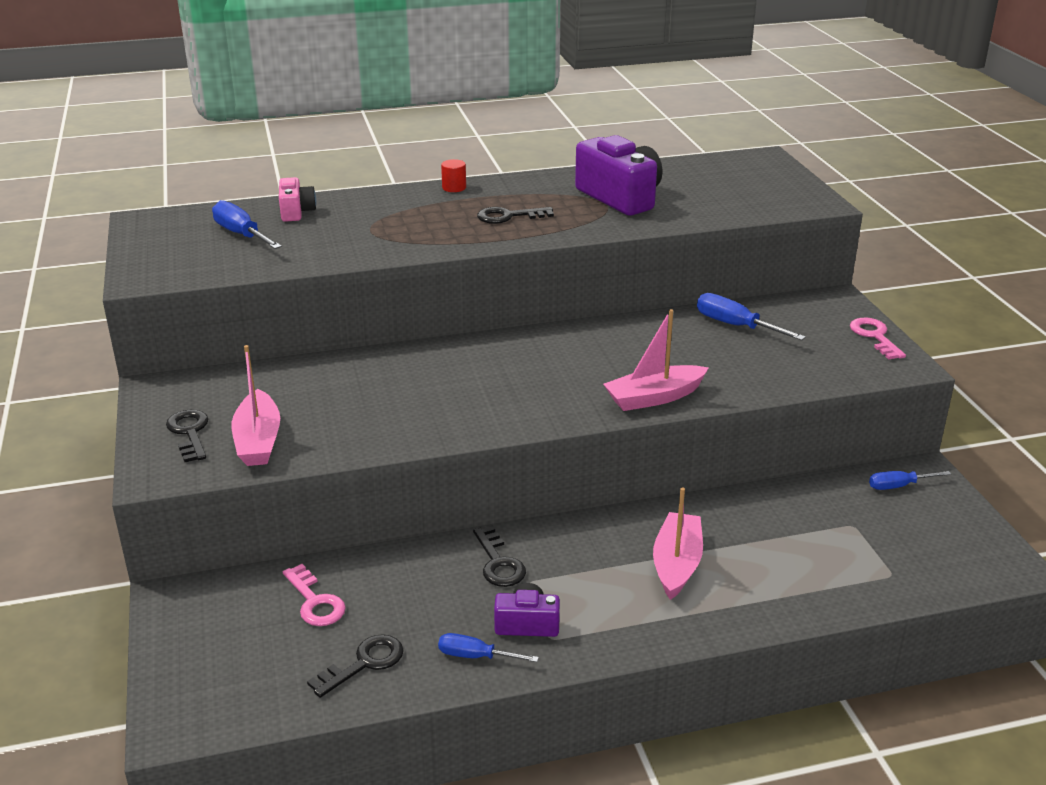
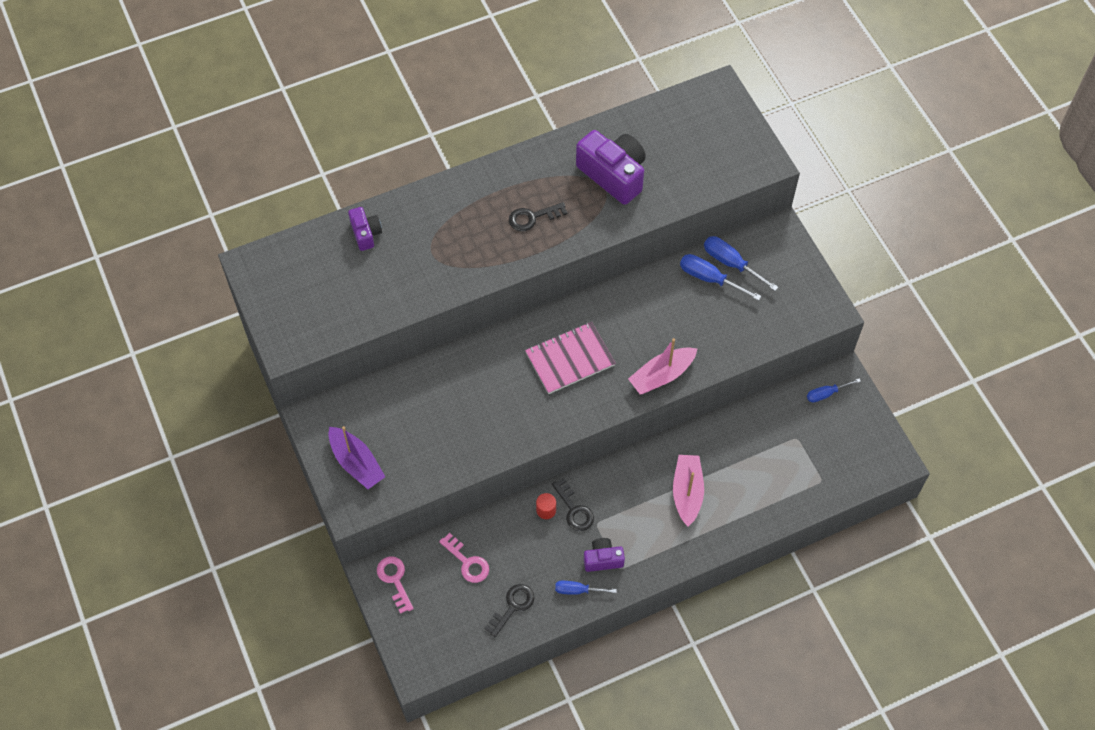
camera: 10 degrees left, 30 degrees up
(189, 433) = (356, 463): black key -> purple boat
(242, 235) = (336, 275): blue screwdriver -> blue screwdriver (731, 263)
(258, 441) = (406, 464): pink boat -> none
(296, 212) = (366, 233): pink camera -> purple camera
(454, 188) = (479, 177): red cylinder -> red cylinder (546, 510)
(528, 372) = (570, 359): none -> pink notebook
(874, 336) = (809, 278): pink key -> pink key (394, 580)

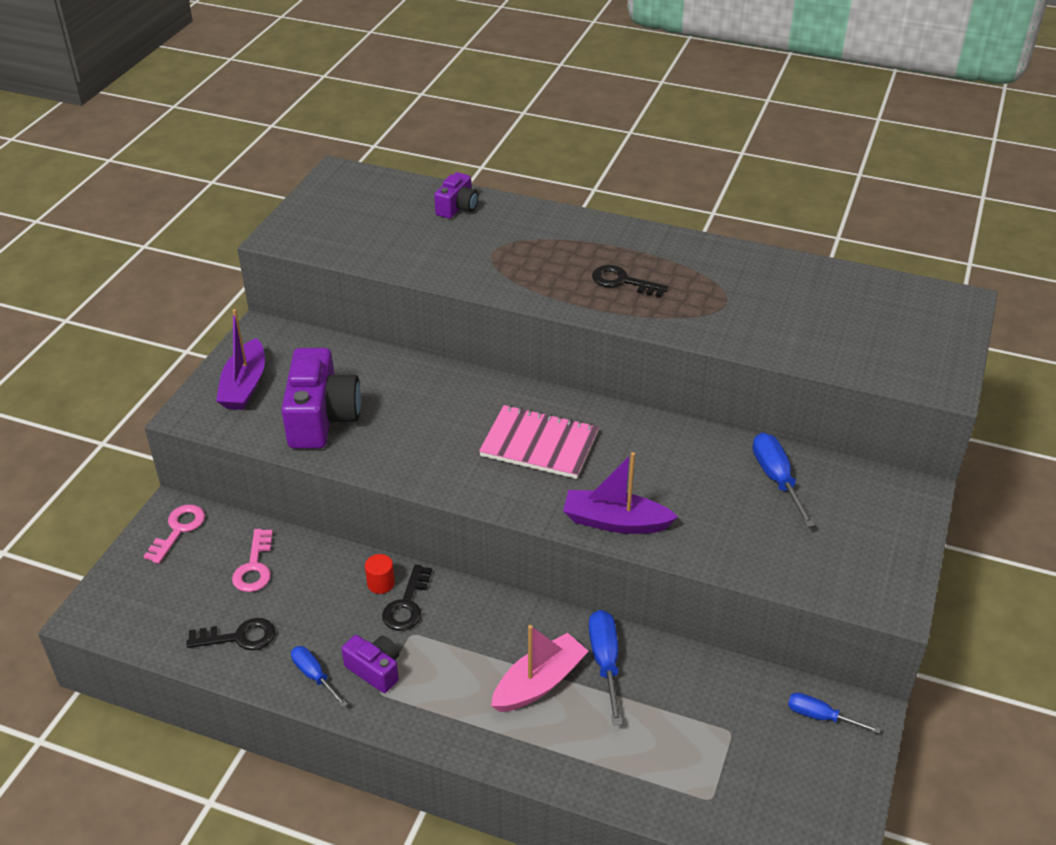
camera: 45 degrees right, 20 degrees down
(613, 175) = (749, 298): purple camera -> purple camera (322, 418)
(662, 375) = (615, 522): pink boat -> purple boat
(731, 263) = (819, 482): blue screwdriver -> blue screwdriver (605, 662)

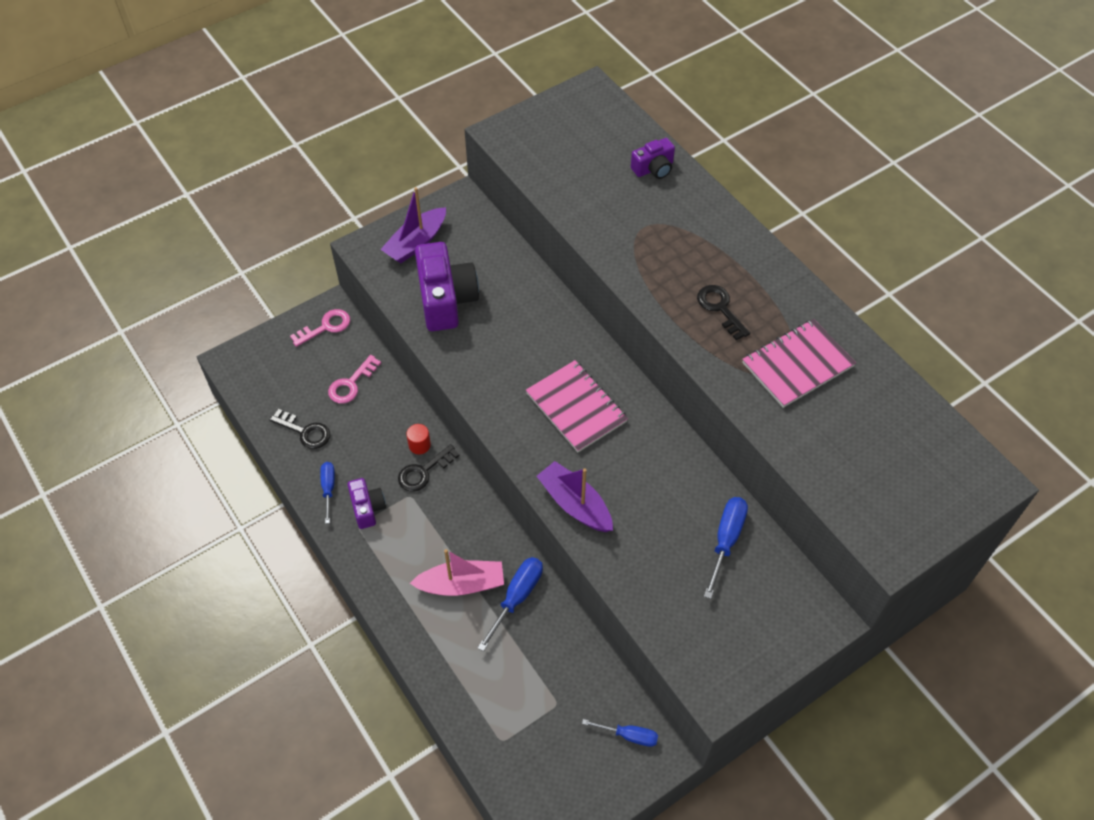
camera: 35 degrees right, 15 degrees up
(322, 418) = (446, 299): purple camera -> purple camera turned 45 degrees counterclockwise
(729, 292) = (797, 365): none -> pink notebook
(821, 717) = (628, 735): blue screwdriver -> blue screwdriver turned 135 degrees clockwise

